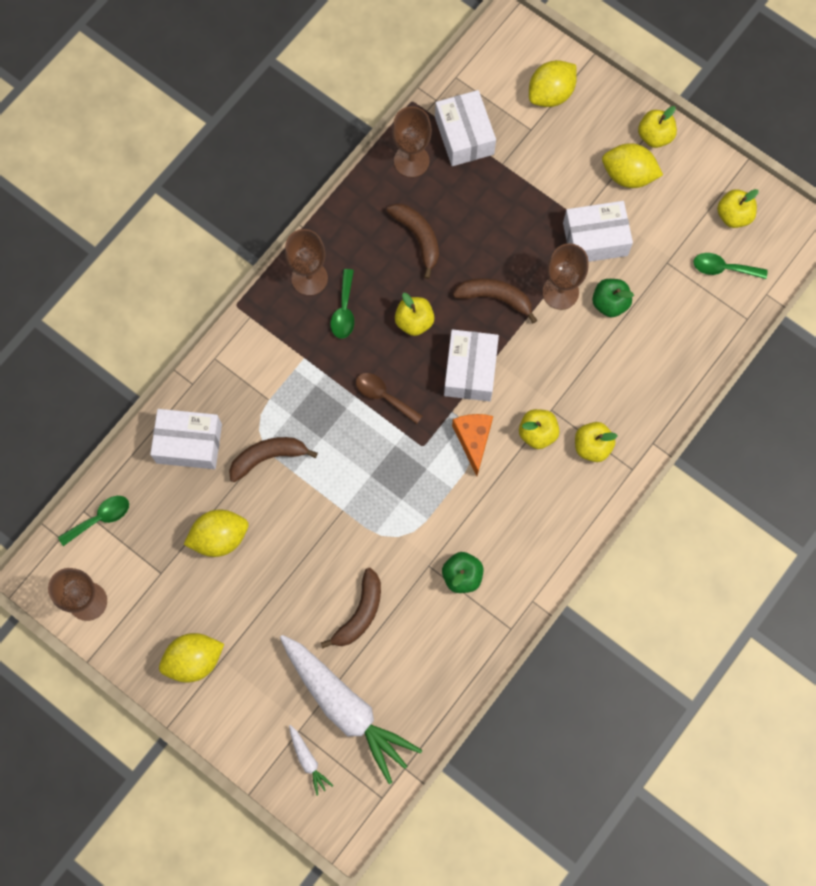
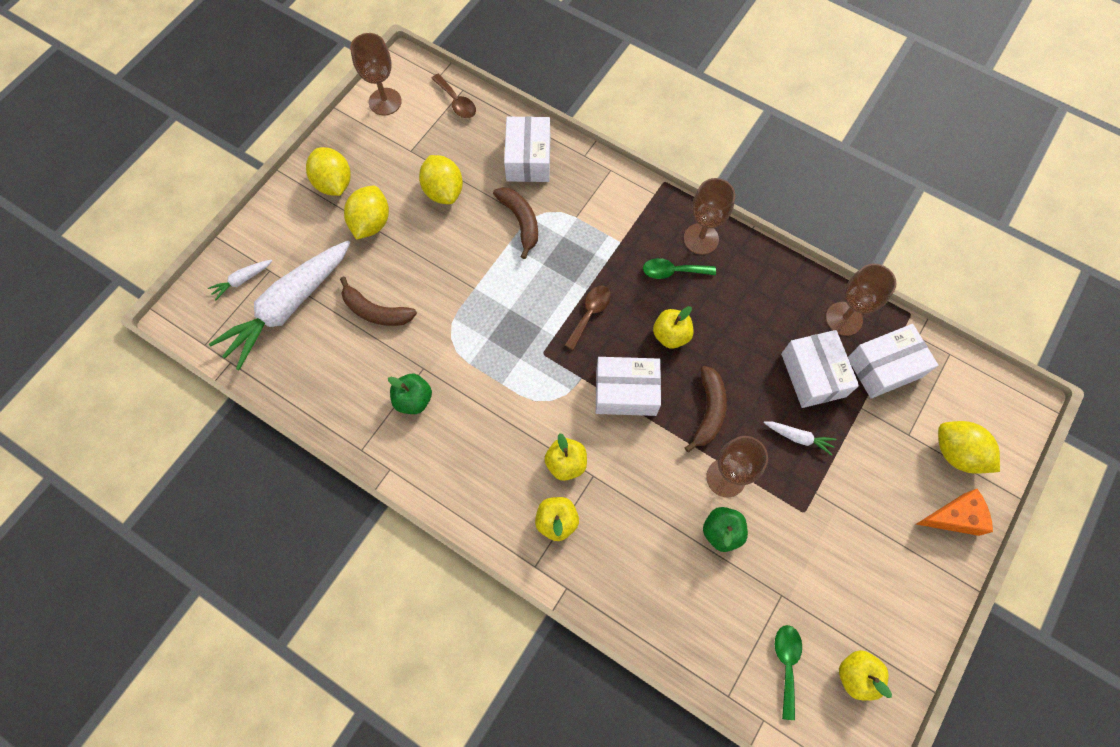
camera: 85 degrees right, 5 degrees down
(100, 518) = (456, 102): green spoon -> brown spoon
(418, 237) = (761, 331): brown banana -> none
(473, 440) = (553, 400): orange cheese -> orange cheese (954, 517)
(527, 223) = (798, 437): none -> white carrot
(595, 239) = (794, 511): white box -> white box (813, 375)
(628, 175) = (879, 545): yellow lemon -> yellow lemon (371, 223)
(654, 136) = (935, 574): yellow apple -> none

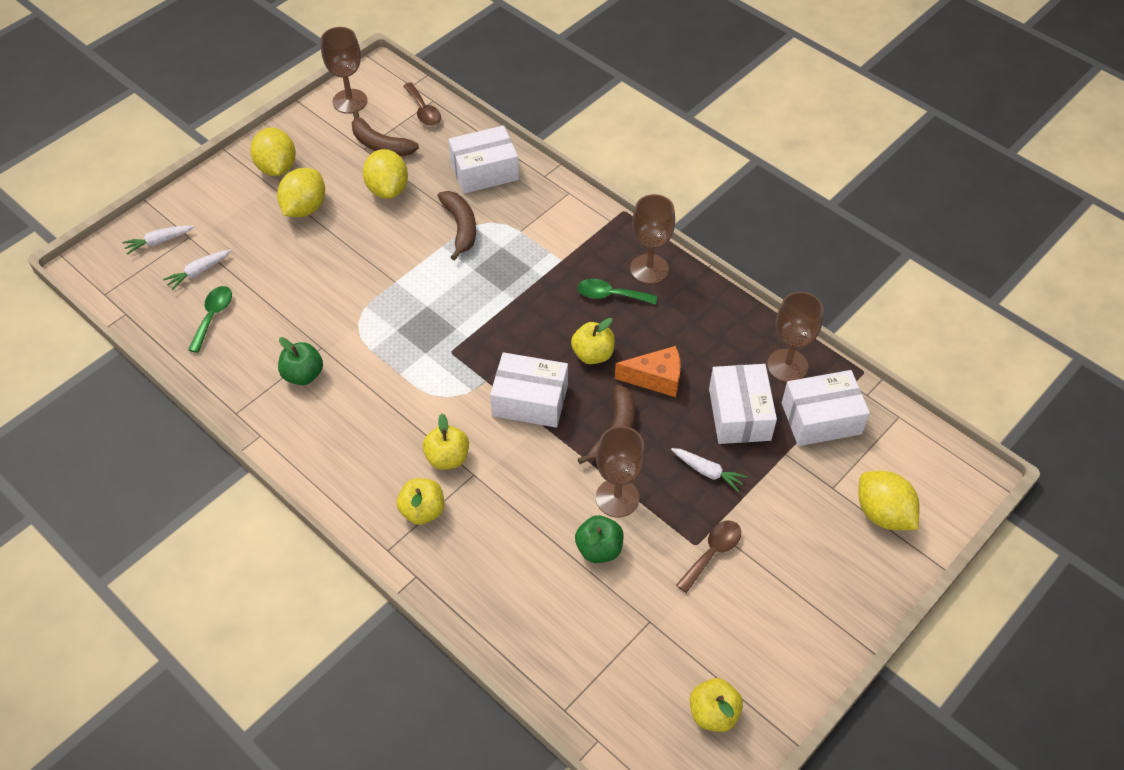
camera: 10 degrees right, 15 degrees down
(288, 307) = (198, 272): white carrot -> white carrot, size x0.41
(376, 311) = (287, 288): brown banana -> brown banana (380, 144)
(528, 159) = (484, 171): white box -> white box turned 60 degrees clockwise
(590, 314) = (511, 322): brown spoon -> brown spoon (712, 553)
(786, 664) = (637, 689): green spoon -> green spoon (213, 316)
(954, 517) = (864, 576): orange cheese -> orange cheese (656, 379)

